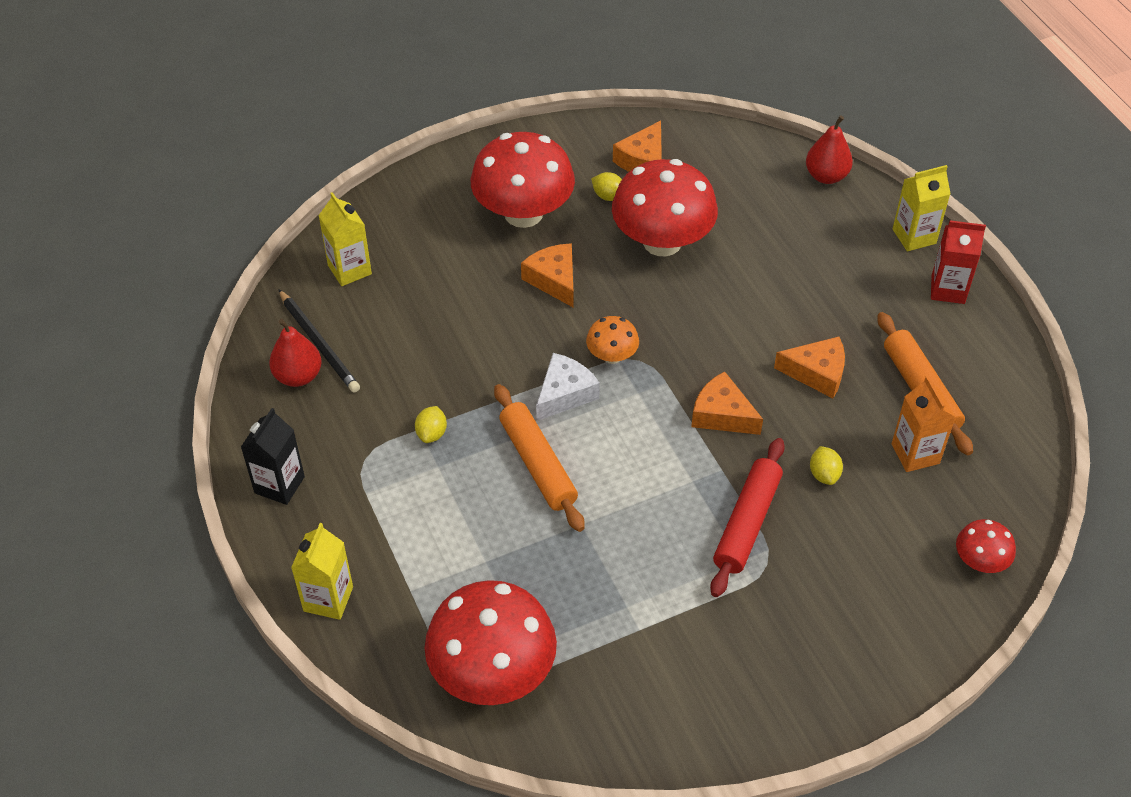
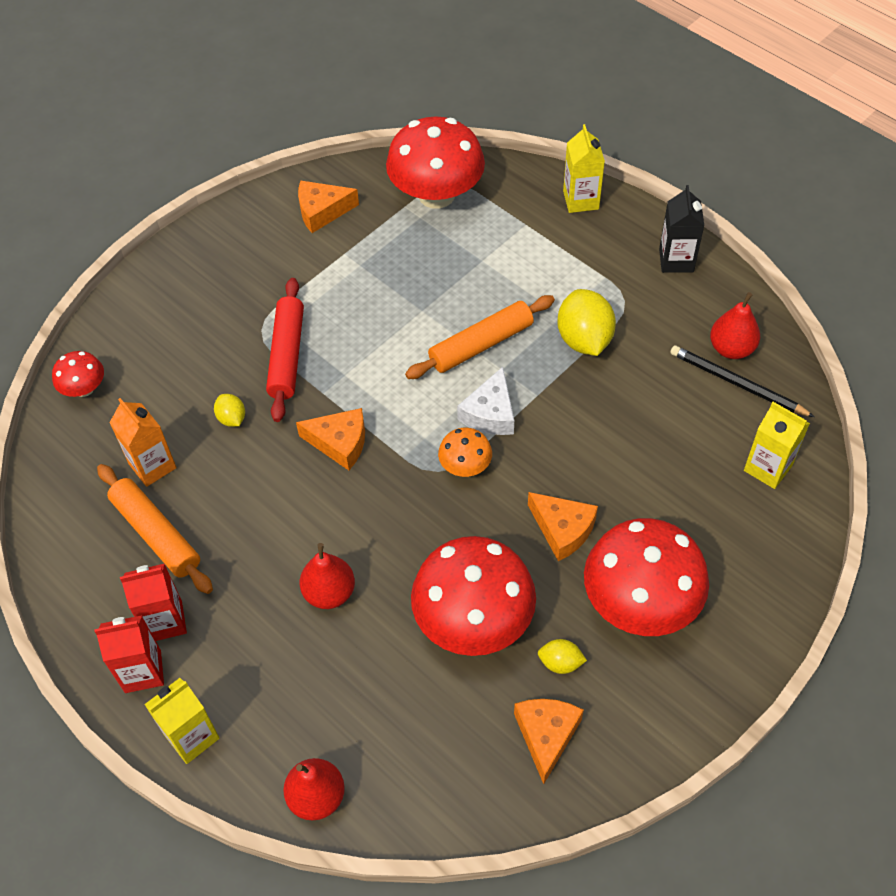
camera: 160 degrees right, 5 degrees up
(431, 433) = (584, 339): yellow lemon -> yellow lemon, size x1.96
(538, 464) = (481, 345): orange rolling pin -> orange rolling pin turned 75 degrees counterclockwise
(774, 296) = (329, 592): none -> red pear
(817, 373) = (262, 517): orange cheese -> orange cheese (322, 211)
(923, 319) = (165, 621): none -> red carton

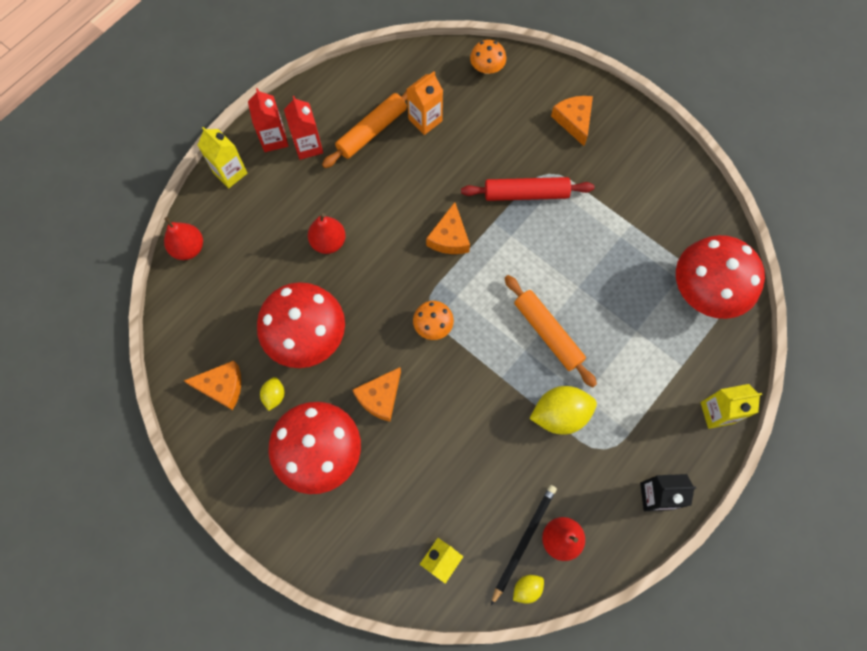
camera: 85 degrees right, 15 degrees up
(84, 388) = (487, 68): red mushroom -> orange mushroom
(232, 418) = (467, 164): yellow lemon -> yellow lemon (527, 588)
(322, 211) = (674, 203): orange cheese -> orange cheese (574, 121)
(490, 413) = (481, 342): white cheese -> none

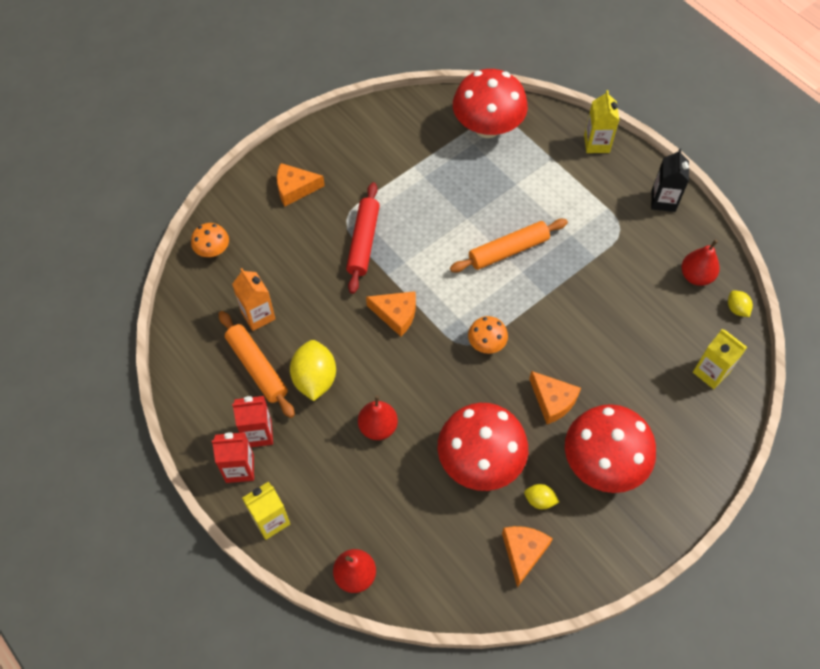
camera: 80 degrees left, 10 degrees down
(523, 542) = (697, 304): black pencil -> none
(560, 414) = (586, 255): yellow lemon -> yellow lemon (315, 379)

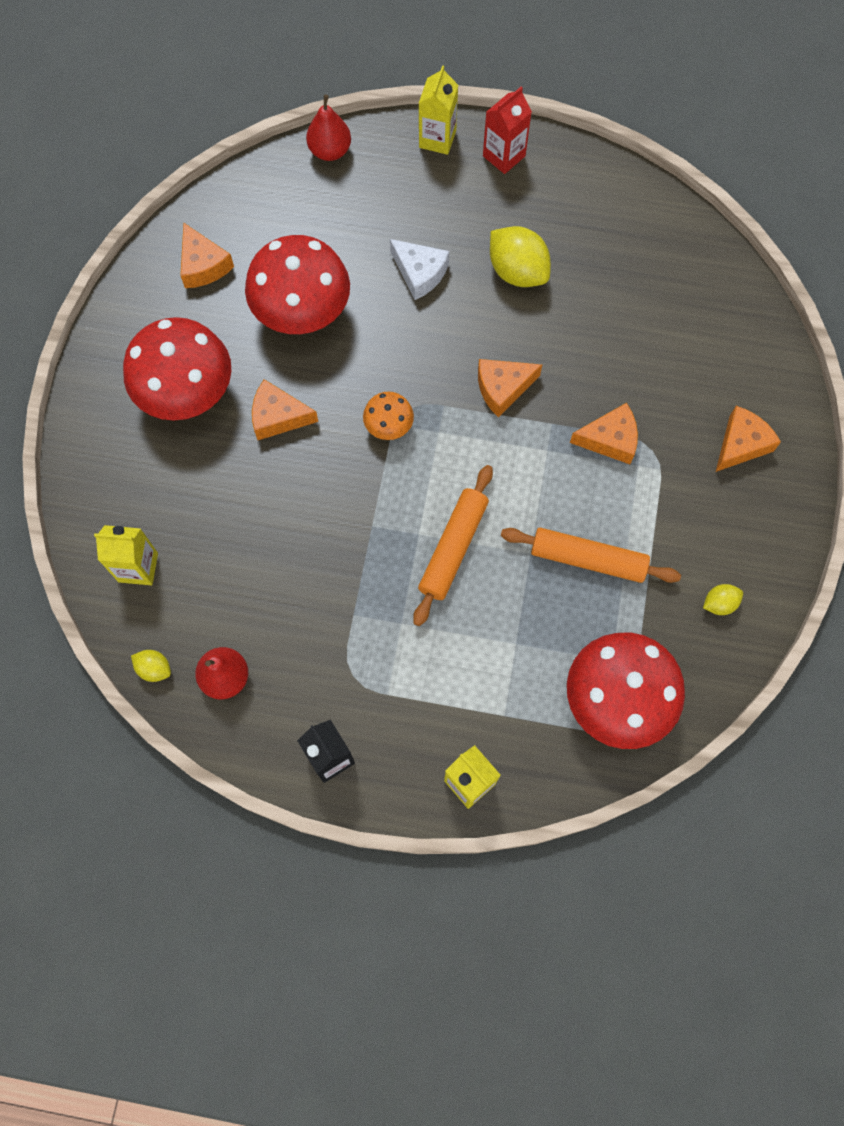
camera: 140 degrees right, 10 degrees up
(213, 250) = (744, 316): orange mushroom -> none
(257, 367) = (579, 243): orange rolling pin -> orange rolling pin (588, 559)
(258, 315) = (630, 288): orange carton -> none
(258, 433) = (518, 192): red carton -> none
(363, 242) = (610, 439): red rolling pin -> orange cheese
(378, 427) = (419, 273): red pear -> white cheese
(539, 500) = (221, 317): yellow lemon -> yellow lemon (719, 603)

